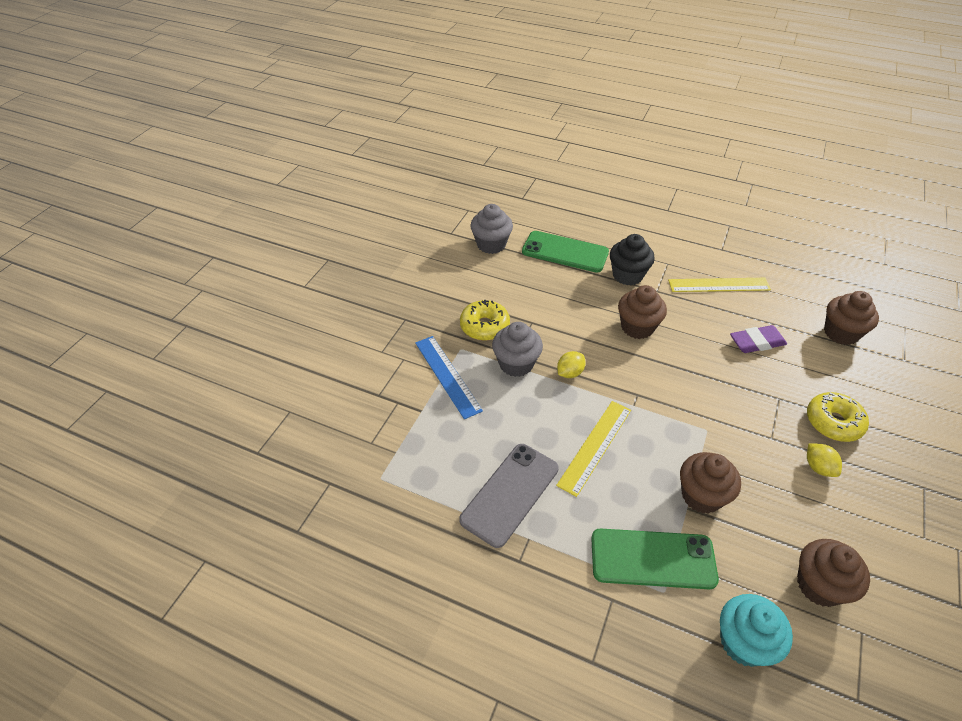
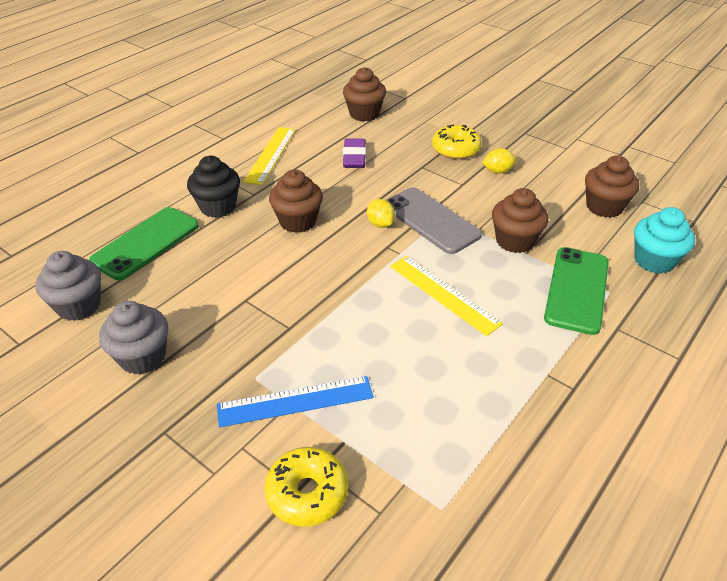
camera: 75 degrees left, 5 degrees down
(484, 326) = (228, 345): yellow donut -> yellow donut (307, 493)
(510, 494) = (490, 377): grey phone -> grey phone (430, 220)
(516, 364) = (305, 329): grey cupcake -> grey cupcake (142, 357)
(569, 373) = (338, 287): yellow lemon -> yellow lemon (380, 224)

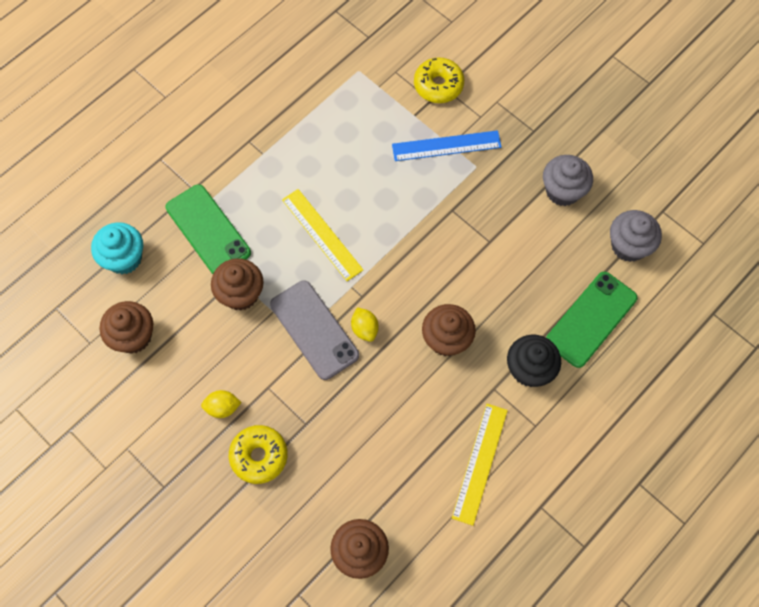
camera: 175 degrees left, 25 degrees up
(354, 157) = (381, 449): purple eraser -> none
(576, 290) = (208, 230): green phone -> green phone turned 60 degrees counterclockwise

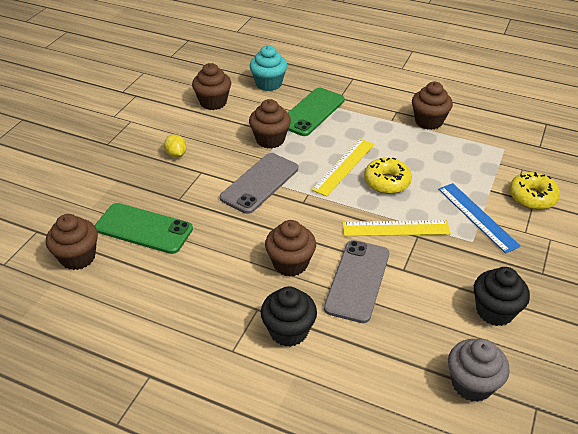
camera: 70 degrees right, 25 degrees down
(259, 456) = (144, 181): yellow donut -> yellow donut (387, 182)
(282, 117) = (428, 121): none -> brown cupcake
(365, 329) = (274, 210): yellow lemon -> none
(480, 463) = (180, 317): yellow ruler -> yellow ruler (396, 228)
(489, 287) = (357, 280): none -> grey phone
(562, 191) = (494, 311): grey cupcake -> black cupcake
(591, 319) = (367, 369): green phone -> green phone (144, 228)

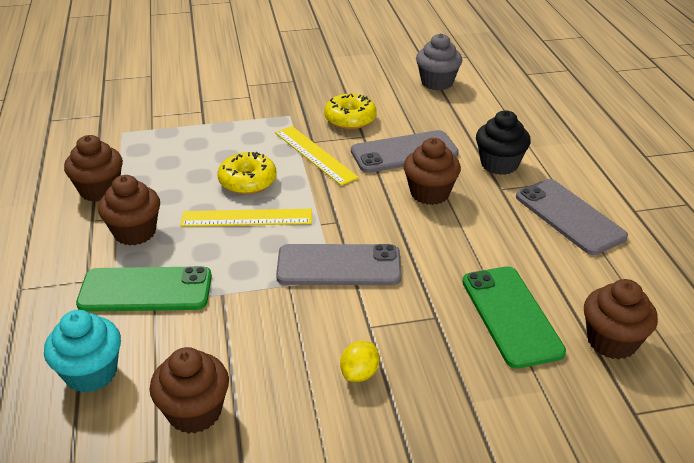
camera: 125 degrees left, 5 degrees down
(187, 325) = (569, 216): none -> grey phone
(270, 139) = (244, 299): brown cupcake -> brown cupcake (135, 232)
(477, 217) = (252, 120): blue ruler -> none
(494, 311) = (359, 89): black cupcake -> none
(532, 197) = (195, 102): yellow donut -> yellow donut (350, 119)

